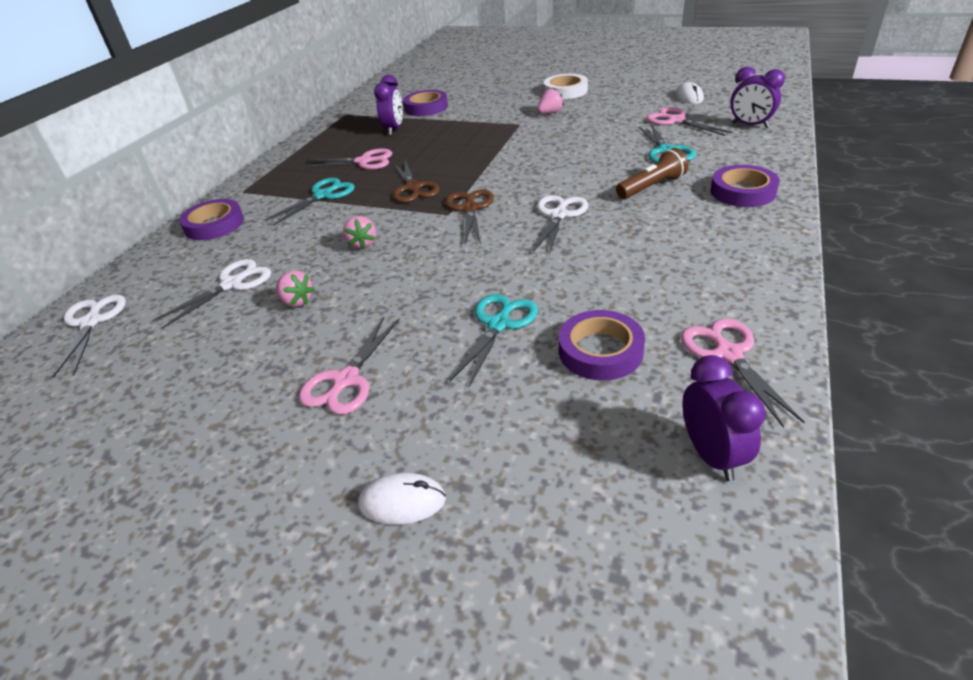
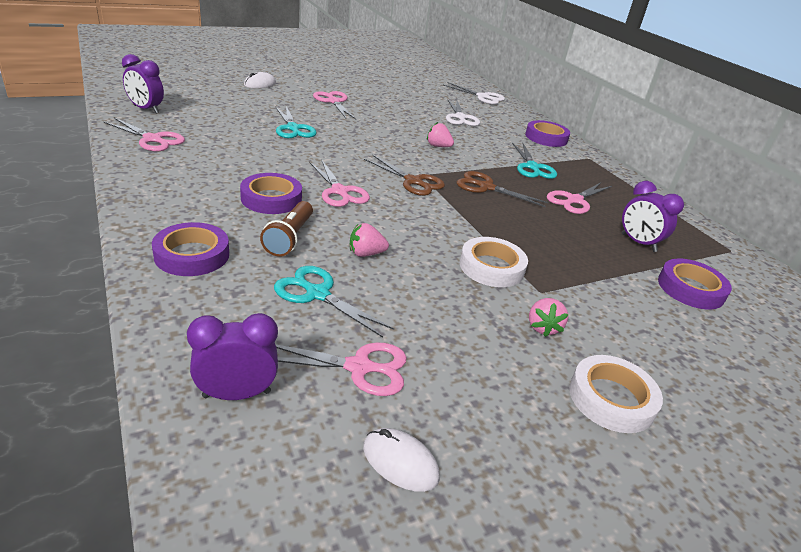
camera: 125 degrees right, 5 degrees down
(297, 301) = (412, 118): pink strawberry -> pink strawberry (366, 254)
(526, 140) = (491, 267): none -> white tape
(559, 215) = (339, 191): white scissors -> pink scissors
(600, 351) = (226, 129): purple tape -> purple tape (271, 199)

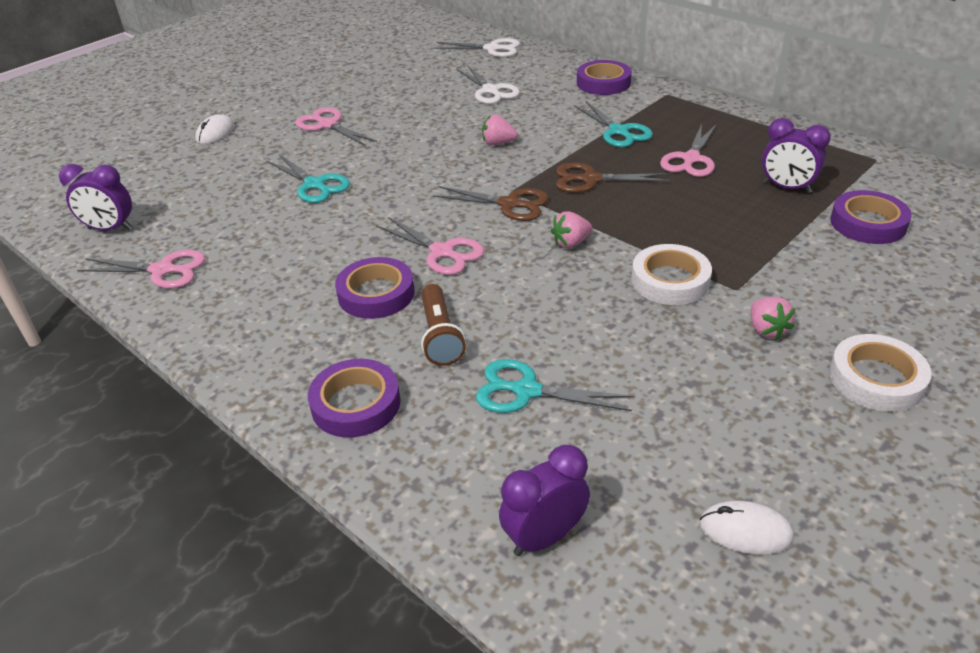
camera: 15 degrees left, 5 degrees up
(359, 367) = (633, 454): pink scissors -> none
(366, 254) = (534, 320): pink strawberry -> pink strawberry (571, 243)

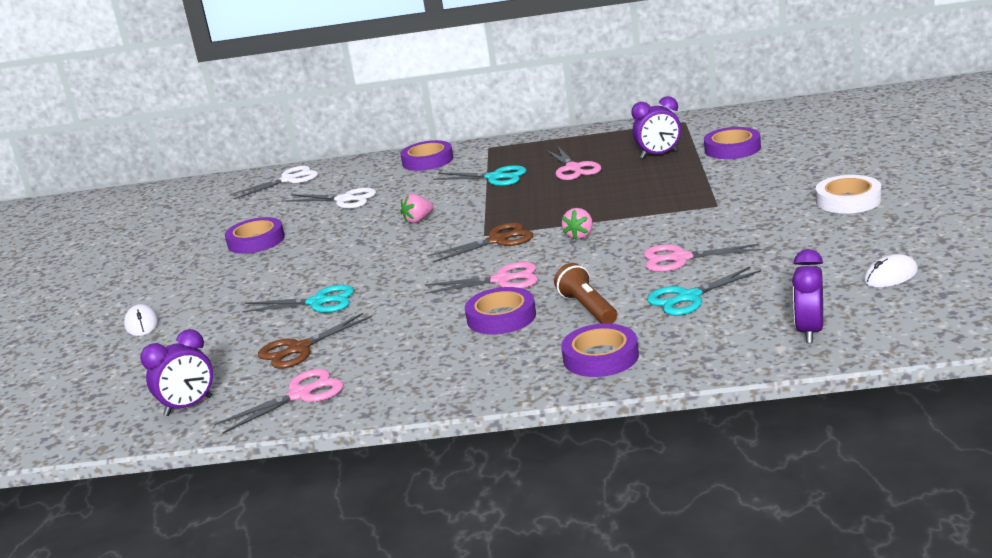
camera: 40 degrees left, 15 degrees down
(327, 125) = (244, 274): pink scissors -> pink scissors (680, 258)
(382, 97) = (256, 241): none -> purple tape
(440, 336) = (587, 308): brown flashlight -> brown flashlight turned 150 degrees counterclockwise
(590, 179) = (528, 206): brown scissors -> brown scissors (299, 349)
(670, 280) = (673, 220): white tape -> none
(766, 330) = (764, 211): pink strawberry -> none

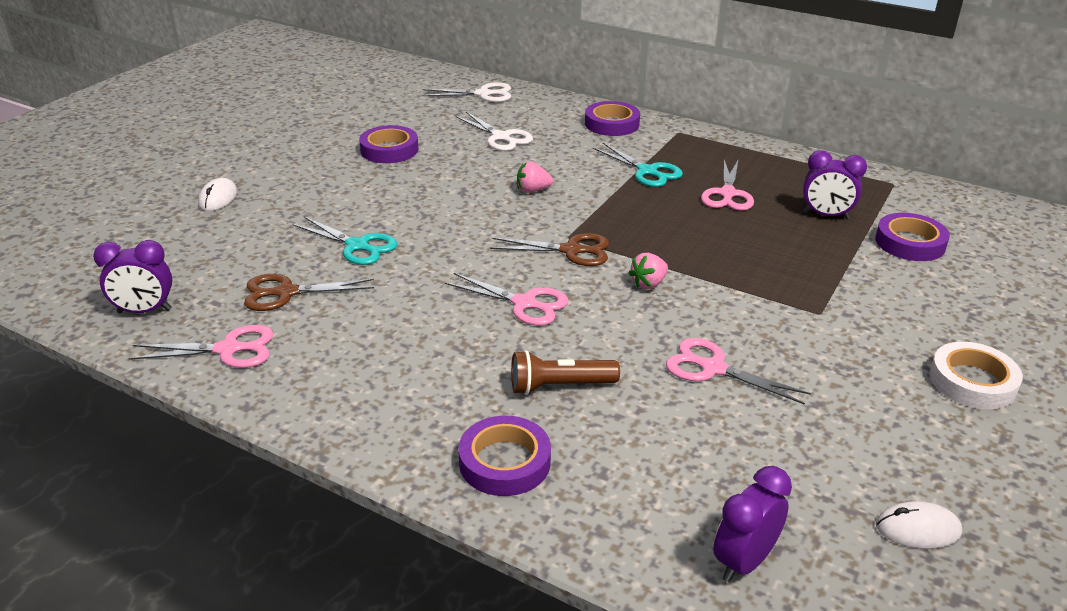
camera: 25 degrees right, 10 degrees up
(501, 317) = (475, 351): purple tape -> none
(587, 308) = (560, 386): brown flashlight -> brown flashlight turned 105 degrees counterclockwise
(688, 297) = (668, 429): turquoise scissors -> none

